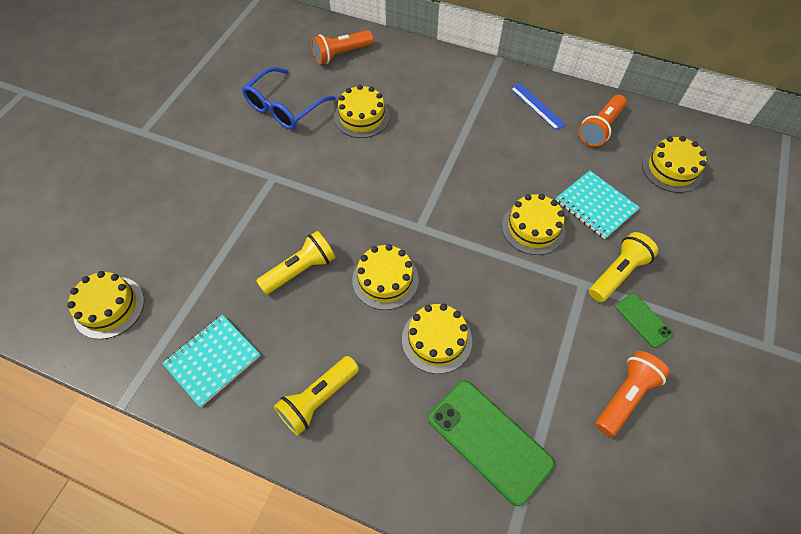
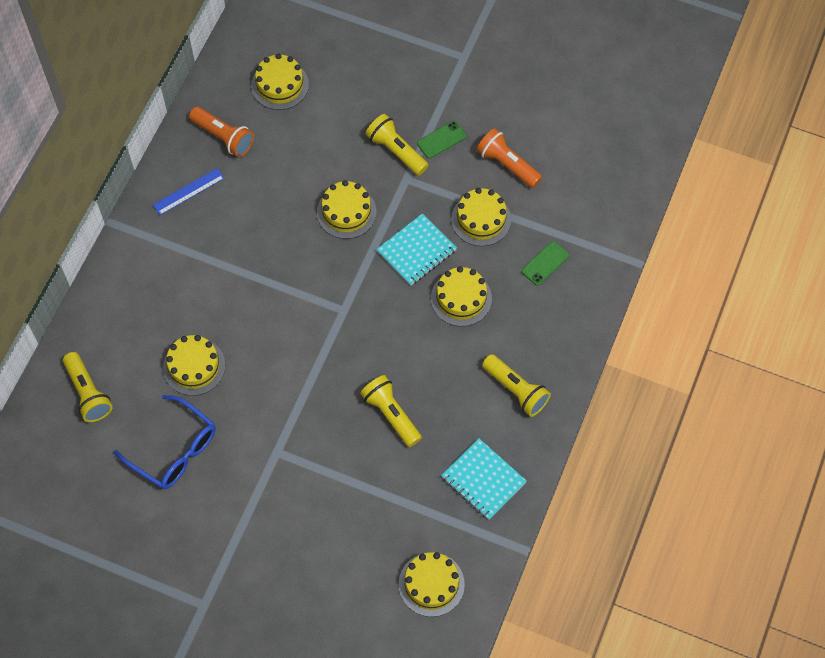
camera: 90 degrees left, 5 degrees up
(341, 54) = (88, 393): orange flashlight -> yellow flashlight
(385, 279) = (402, 340): yellow cake -> yellow cake (481, 219)
(489, 440) = (545, 263): green phone -> green phone, size x0.51
(595, 206) = (322, 156): turquoise notebook -> turquoise notebook (416, 251)

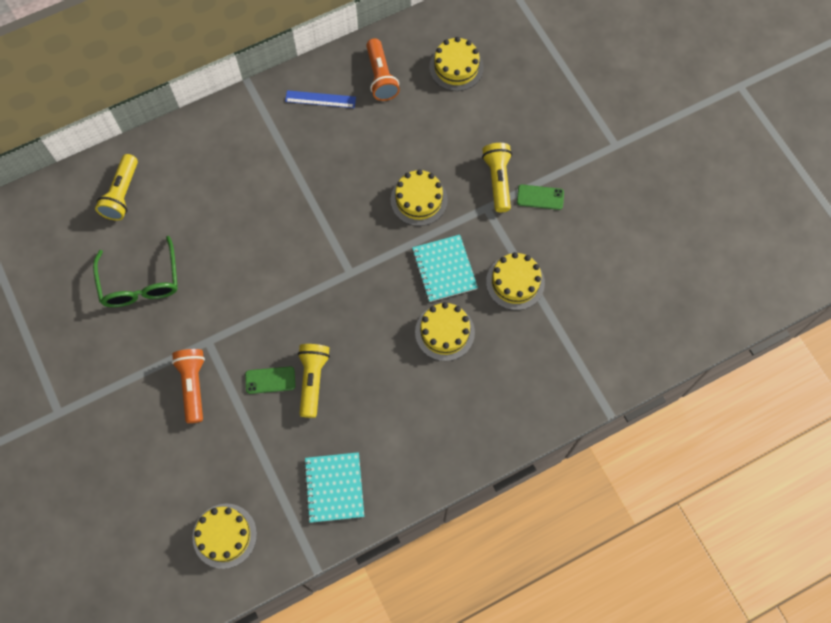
camera: 40 degrees right, 5 degrees up
(173, 450) = (140, 282): blue glasses -> green glasses
(194, 366) = (208, 231): yellow cake -> none
(416, 251) = (444, 269): turquoise notebook -> turquoise notebook turned 75 degrees clockwise
(507, 164) = (574, 255): orange flashlight -> orange flashlight (193, 386)
(516, 390) = (421, 437): yellow flashlight -> none
(545, 263) = (534, 355): green phone -> green phone (270, 380)

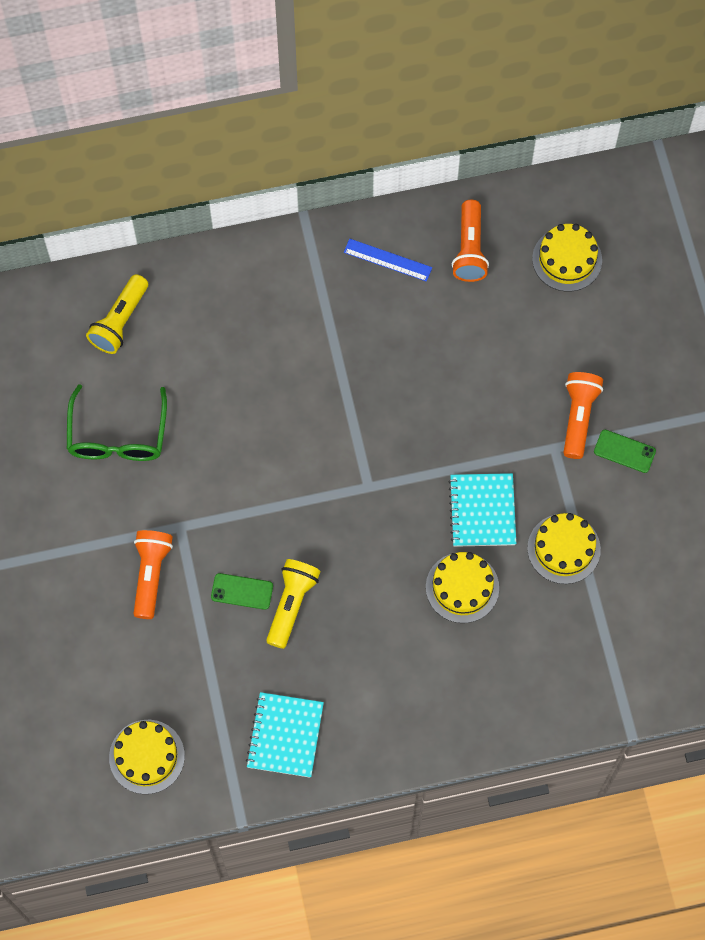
camera: 15 degrees right, 0 degrees up
(419, 199) = (475, 417): yellow cake -> none
(498, 180) = (578, 417): yellow flashlight -> orange flashlight

